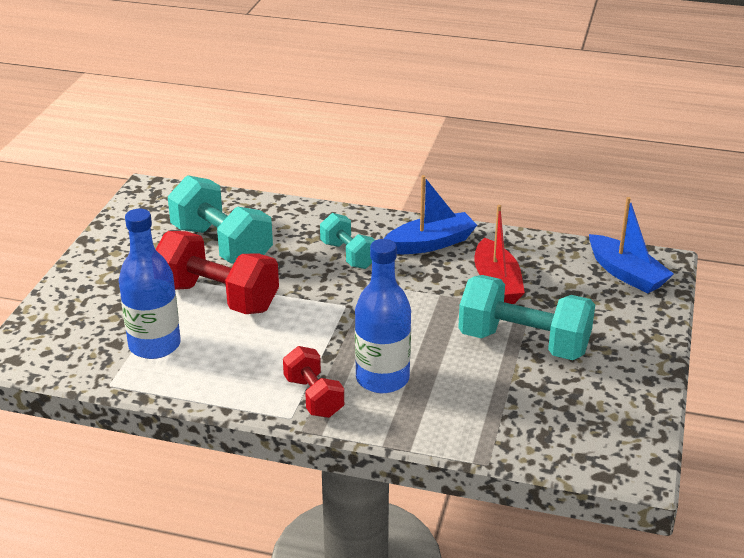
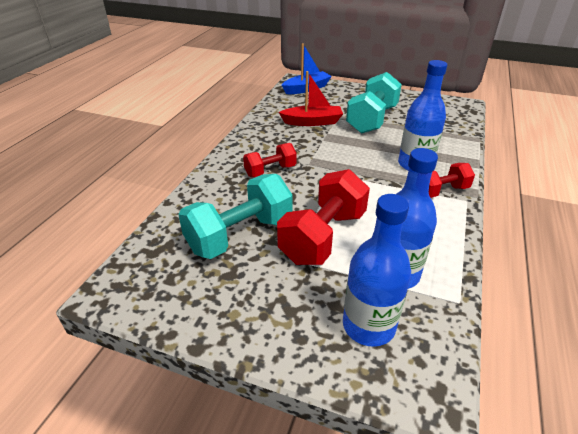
camera: 85 degrees left, 5 degrees up
(89, 325) = (368, 326): none -> blue bottle
(348, 255) = (270, 171): turquoise dumbbell -> red dumbbell
(431, 243) = (263, 139): blue boat -> none

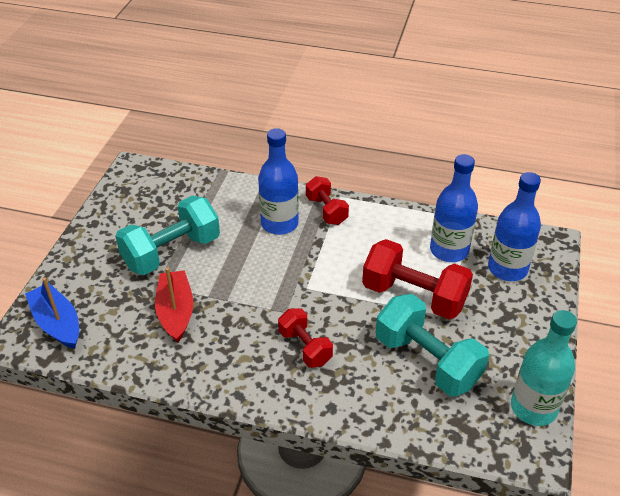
camera: 95 degrees left, 5 degrees up
(159, 304) = (533, 408): none -> turquoise bottle
(372, 119) = (171, 252): turquoise dumbbell -> turquoise dumbbell turned 60 degrees counterclockwise

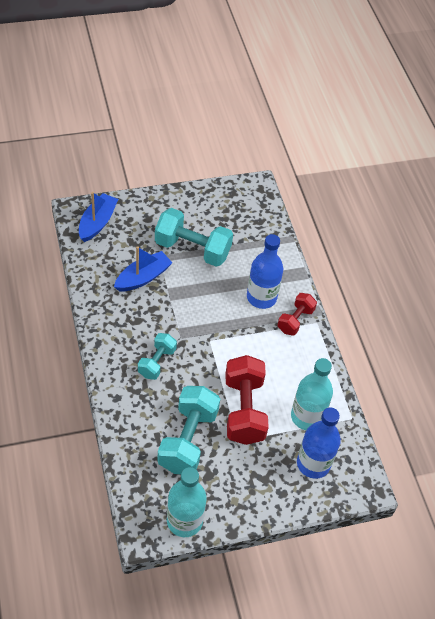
camera: 55 degrees right, 10 degrees up
(176, 312) = (143, 277): red boat -> blue boat
(305, 347) = (157, 362): red dumbbell -> turquoise dumbbell
(449, 250) = (307, 416): blue bottle -> turquoise bottle

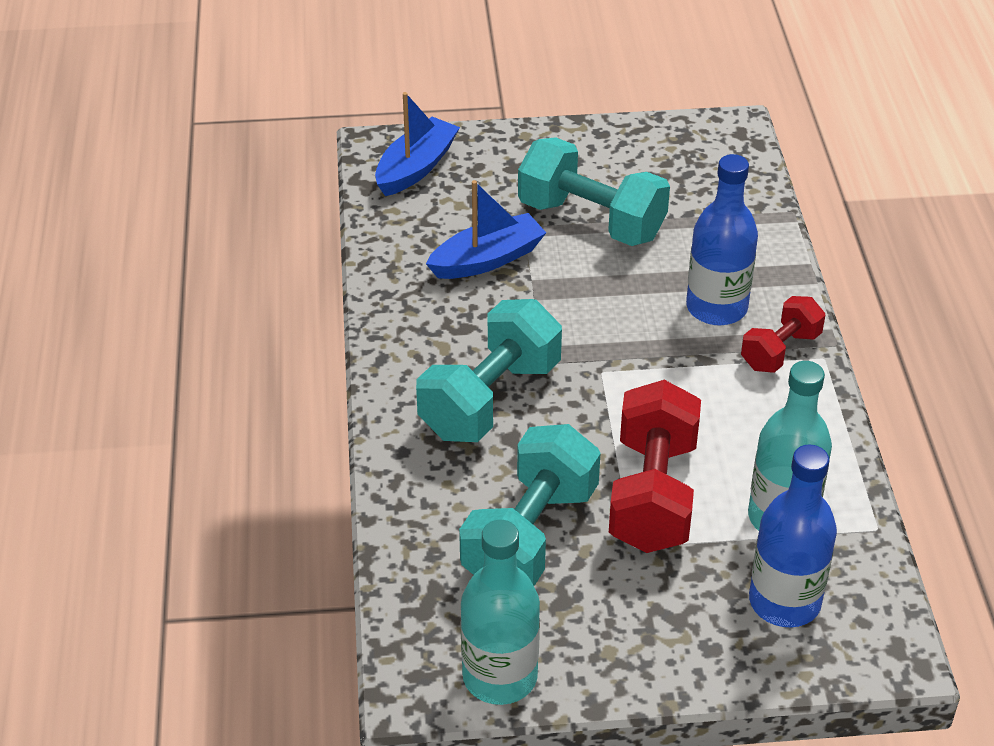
camera: 15 degrees right, 10 degrees down
(157, 362) = (490, 399): turquoise dumbbell -> turquoise dumbbell, size x1.73

